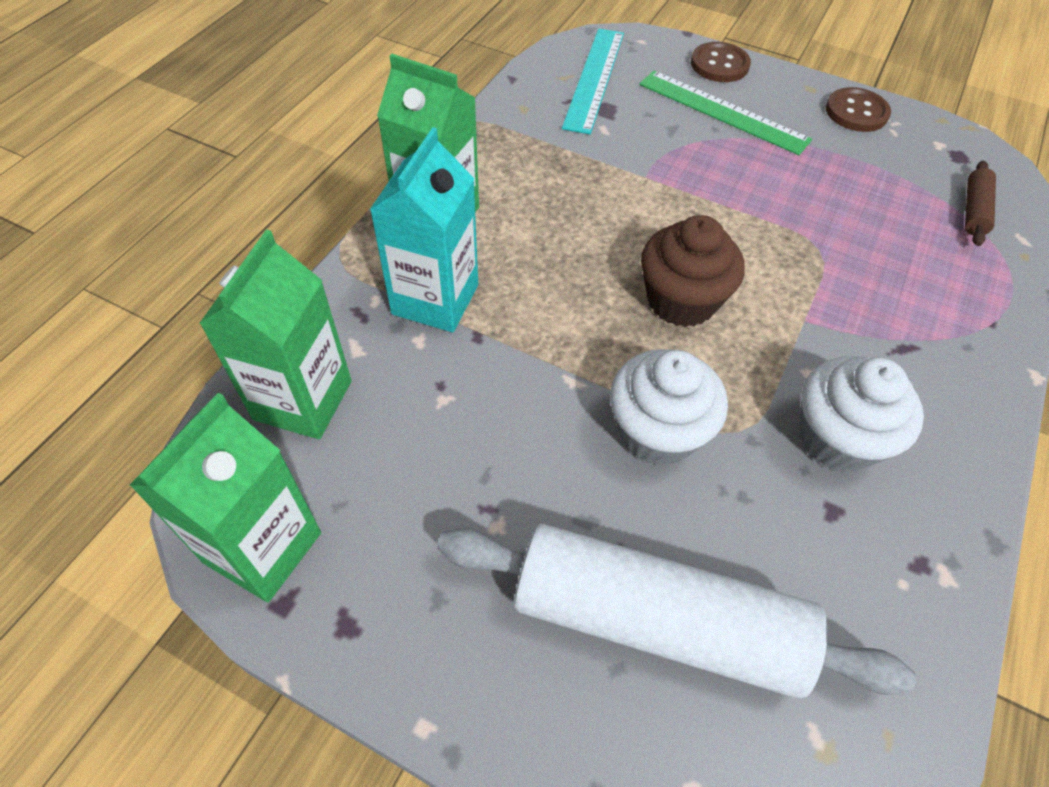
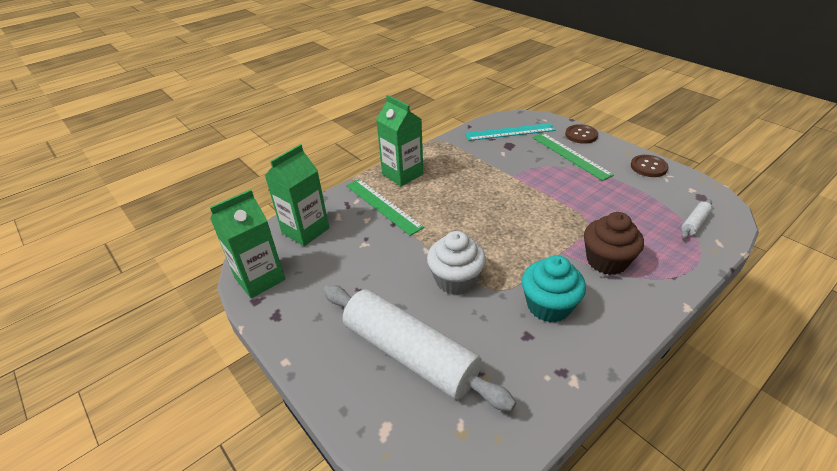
camera: 25 degrees right, 15 degrees down
(435, 299) = (382, 206): turquoise carton -> green ruler
(594, 79) = (510, 132): turquoise ruler -> turquoise ruler turned 45 degrees clockwise
(681, 300) = (500, 230): brown cupcake -> brown cupcake (606, 261)
(837, 438) = (548, 306): white cupcake -> turquoise cupcake
(974, 211) = (694, 223): brown rolling pin -> white rolling pin

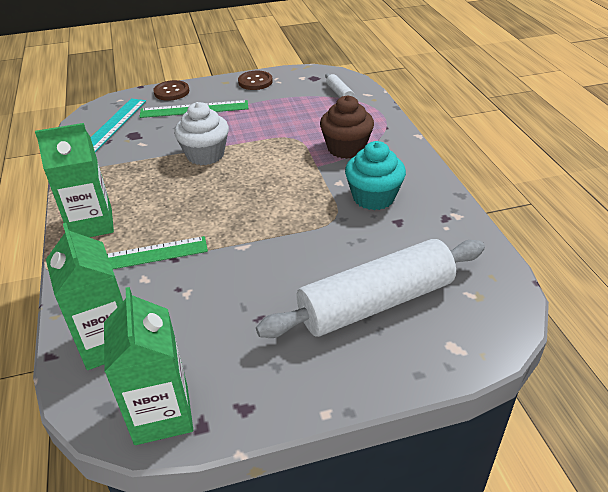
camera: 65 degrees left, 0 degrees up
(455, 280) = (301, 240): white cupcake -> white cupcake (205, 155)

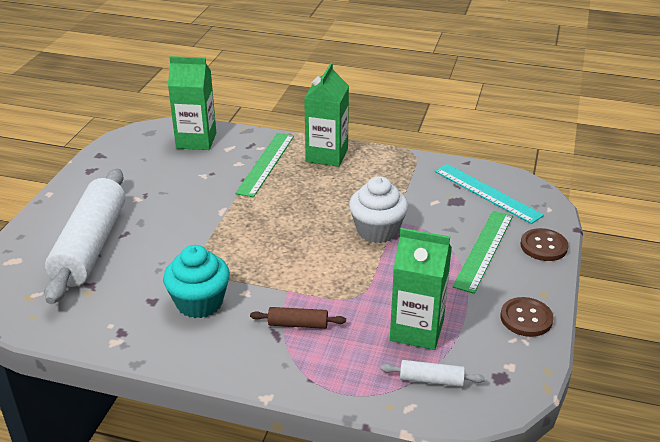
camera: 120 degrees right, 5 degrees down
(161, 414) = (123, 146): green carton -> green carton (417, 330)
(346, 148) = (298, 324): brown cupcake -> brown rolling pin

